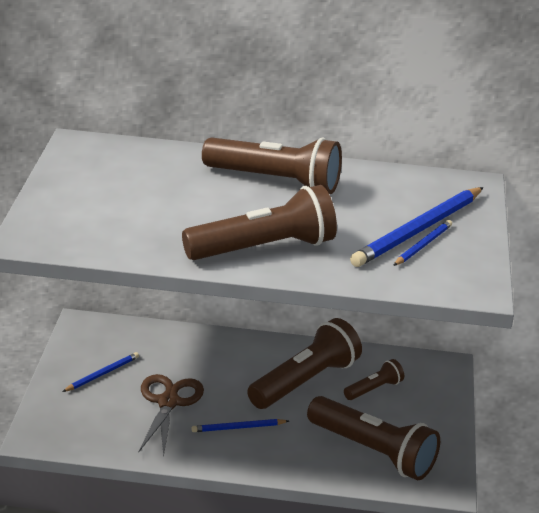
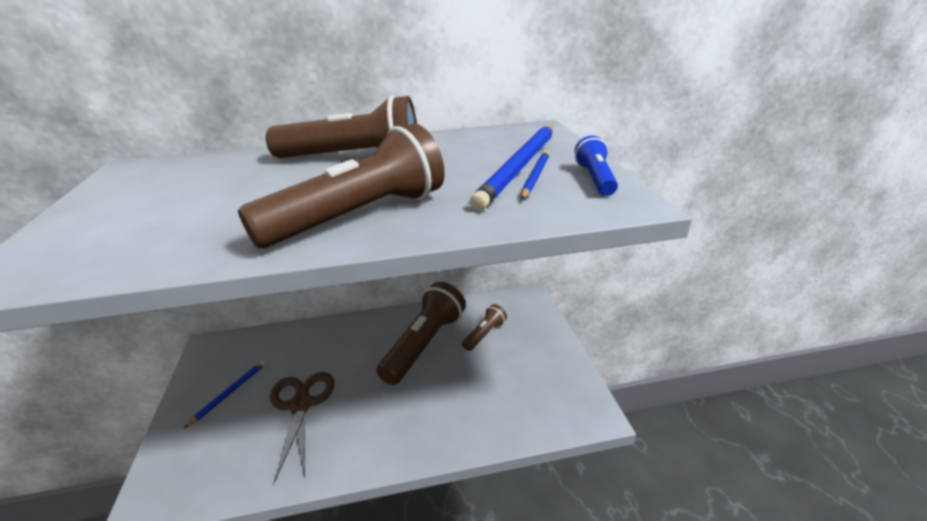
camera: 15 degrees left, 0 degrees up
(238, 428) = (377, 412): blue pencil -> none
(373, 452) = (511, 397): brown flashlight -> none
(472, 260) = (595, 179): none -> blue flashlight

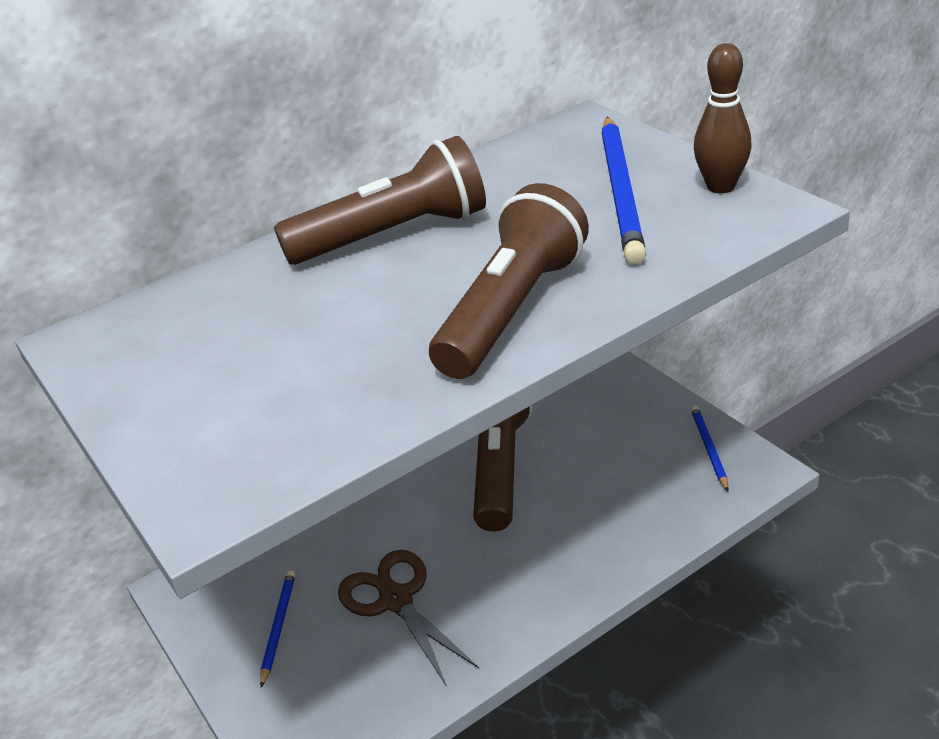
camera: 20 degrees left, 5 degrees up
(484, 334) = (570, 427): brown flashlight -> none
(535, 177) = (652, 202): blue pencil -> blue pencil (709, 448)
(595, 179) = (721, 187): blue flashlight -> brown bowling pin

